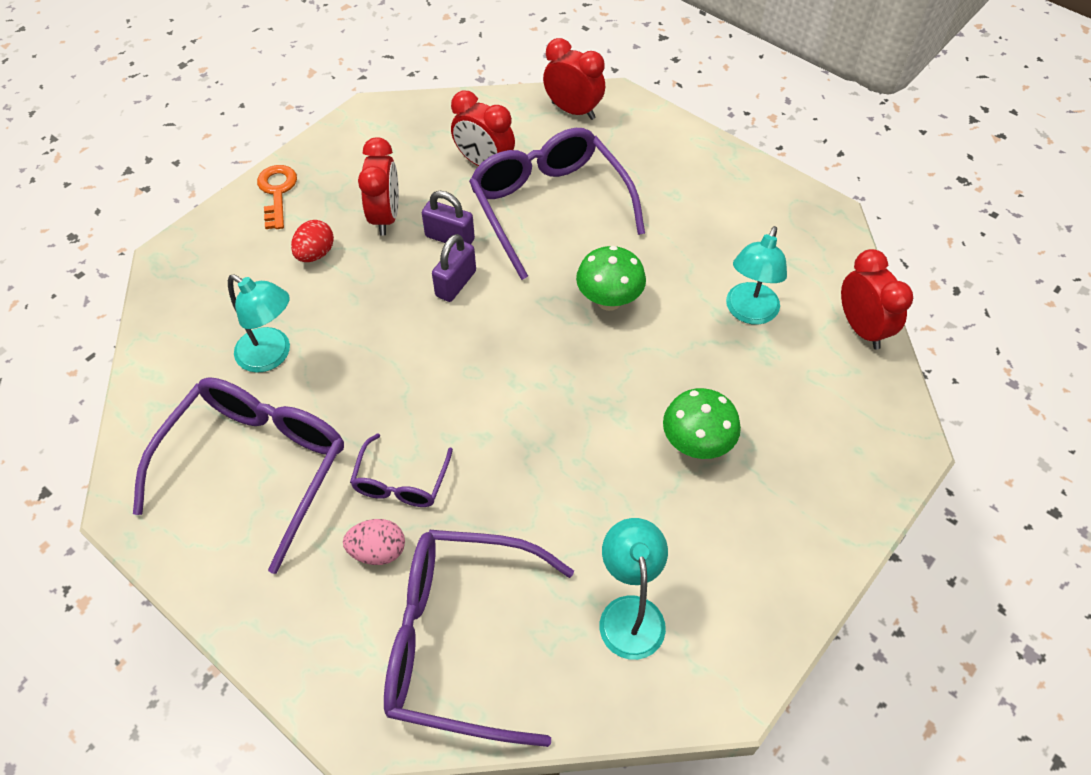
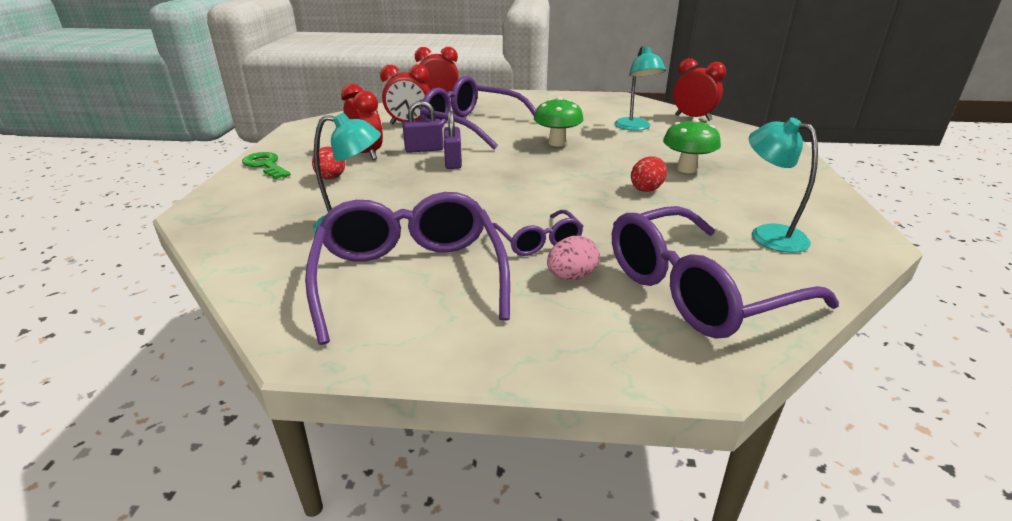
camera: 35 degrees left, 25 degrees down
(277, 192) = (265, 165): orange key -> green key
(603, 456) = (647, 189): none -> red egg

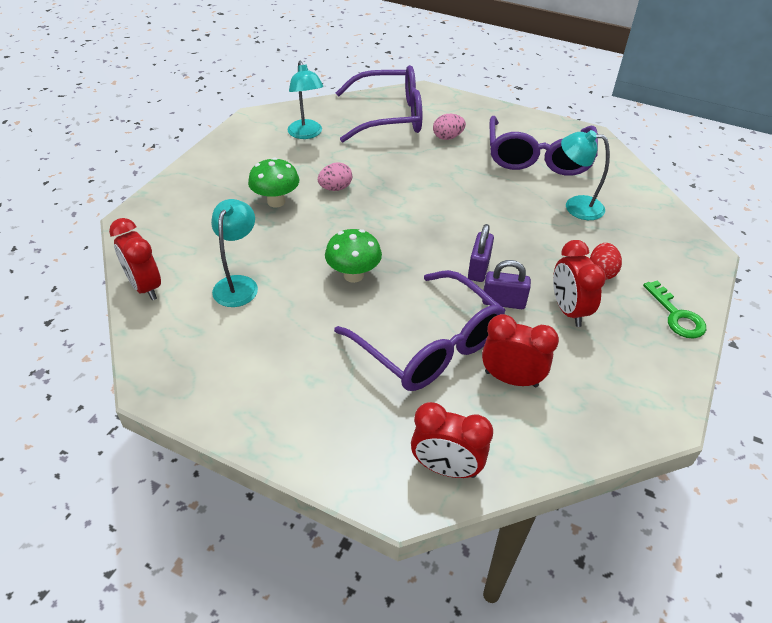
camera: 160 degrees left, 15 degrees up
(538, 242) = (452, 162): purple glasses -> none
(647, 189) = (335, 188): red egg -> pink egg

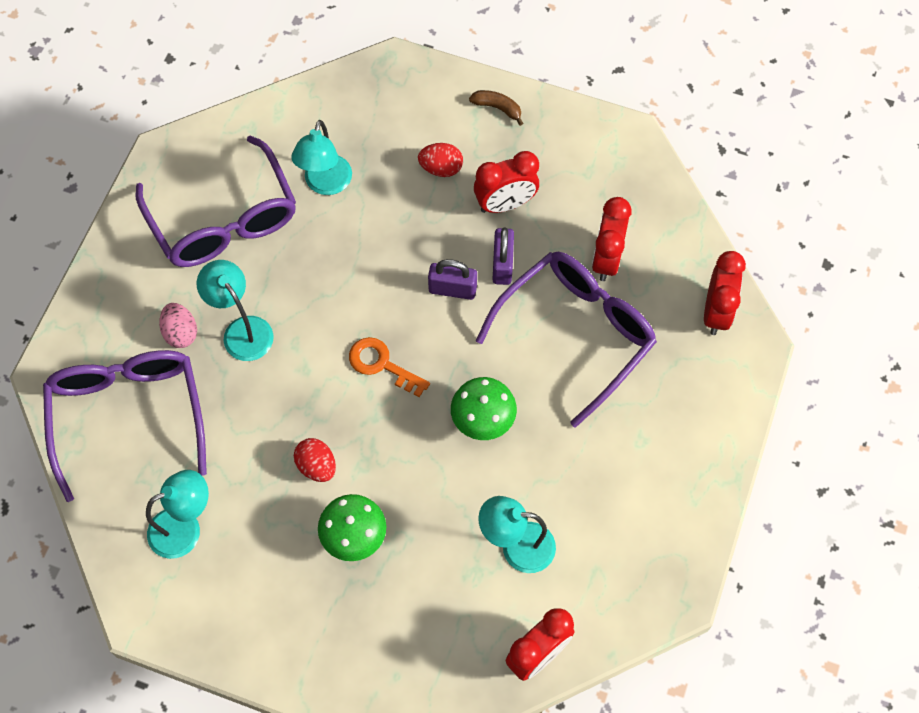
camera: 95 degrees left, 20 degrees up
(335, 188) = (317, 466): pink egg -> red egg
(412, 224) = (382, 364): none -> orange key
(448, 162) = (242, 330): none -> turquoise lamp
(538, 158) = (224, 220): purple glasses -> purple glasses turned 60 degrees clockwise
(676, 316) = (497, 108): green key -> brown banana

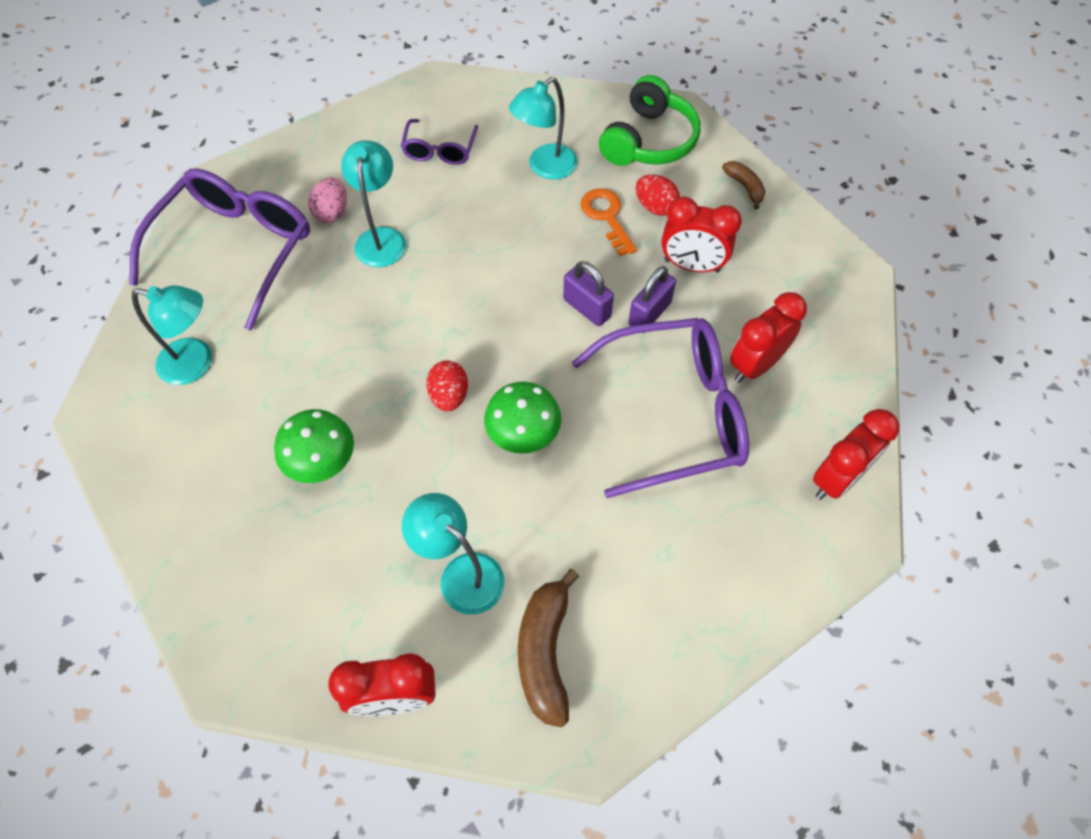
camera: 35 degrees right, 5 degrees down
(224, 220) = (440, 150): purple glasses -> purple glasses, size x0.50
(317, 466) = (345, 382): red egg -> red egg (449, 396)
(382, 364) = (472, 333): orange key -> orange key (606, 217)
(392, 108) = (649, 141): none -> green headphones
(611, 559) = (545, 652): none -> brown banana

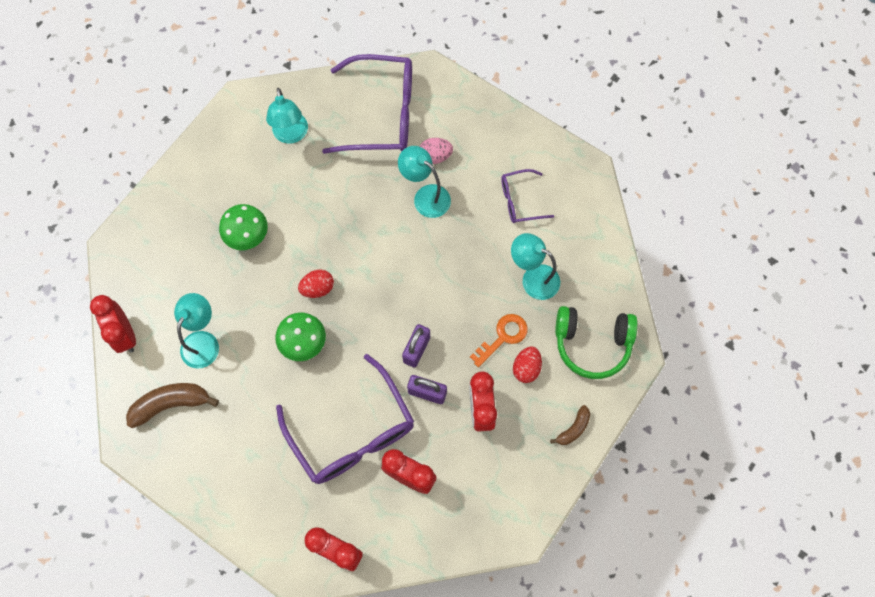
camera: 70 degrees right, 10 degrees up
(381, 238) = (425, 196): turquoise lamp -> turquoise lamp turned 120 degrees counterclockwise

